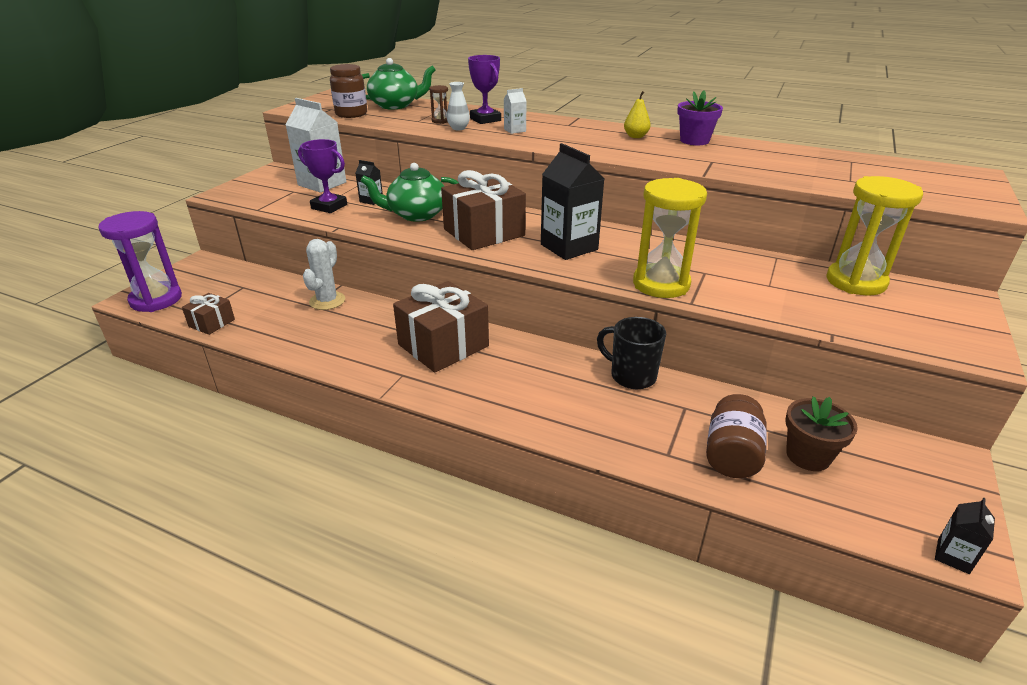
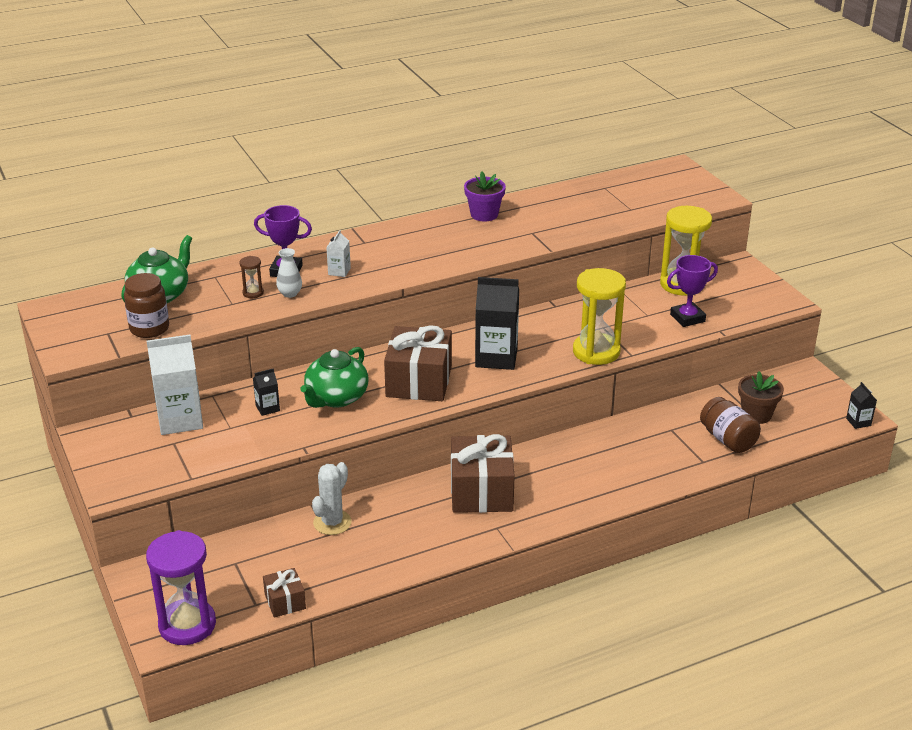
camera: 50 degrees left, 0 degrees up
(327, 301) = (332, 522): white cactus -> white cactus turned 60 degrees clockwise
(329, 206) = (247, 436): purple trophy -> purple trophy (687, 318)
(631, 376) = (618, 430): black mug -> none
(635, 136) = (438, 231): yellow pear -> none

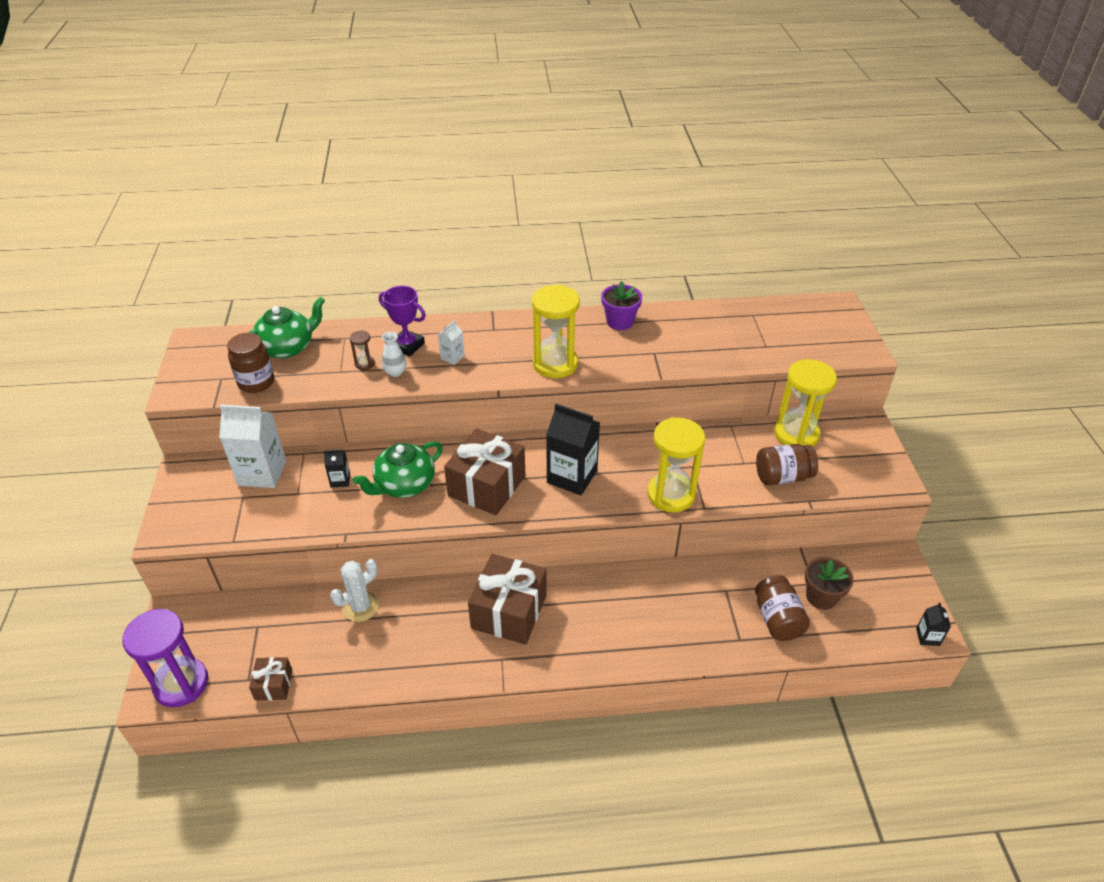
camera: 20 degrees right, 10 degrees up
(444, 258) = (555, 364): none -> yellow hourglass
(687, 318) = (782, 477): purple trophy -> brown jar

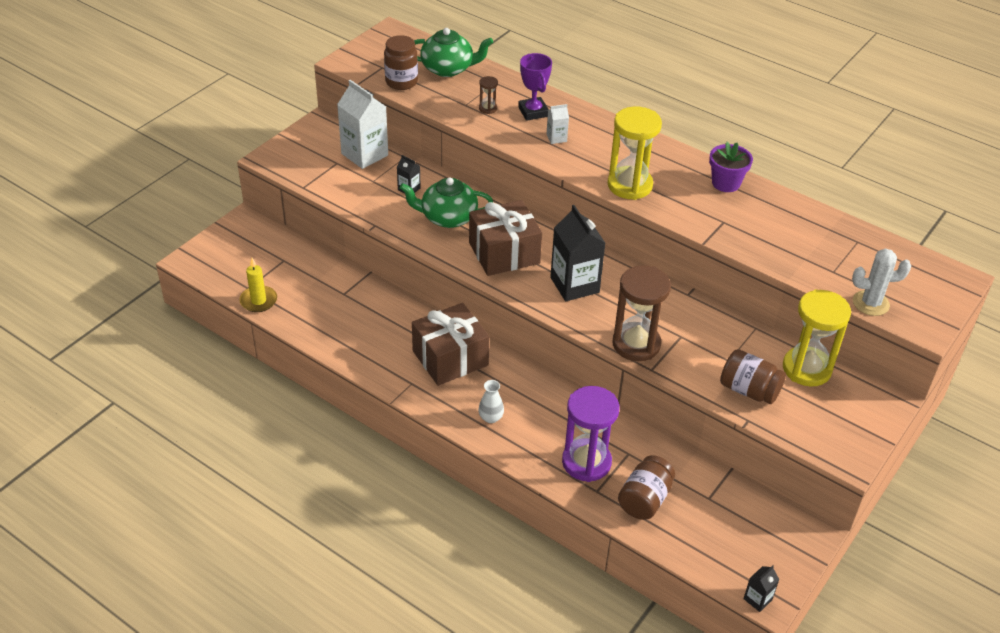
camera: 40 degrees right, 0 degrees up
(181, 684) = (209, 264): purple hourglass -> purple hourglass (586, 462)
(274, 685) = (258, 301): brown gift -> yellow candle
(361, 607) = (357, 290): white cactus -> white cactus (870, 303)
(395, 372) = (502, 126): white vase -> white vase (490, 417)
(671, 495) = (636, 344): yellow hourglass -> brown hourglass
(821, 597) = (702, 511): brown flower pot -> none

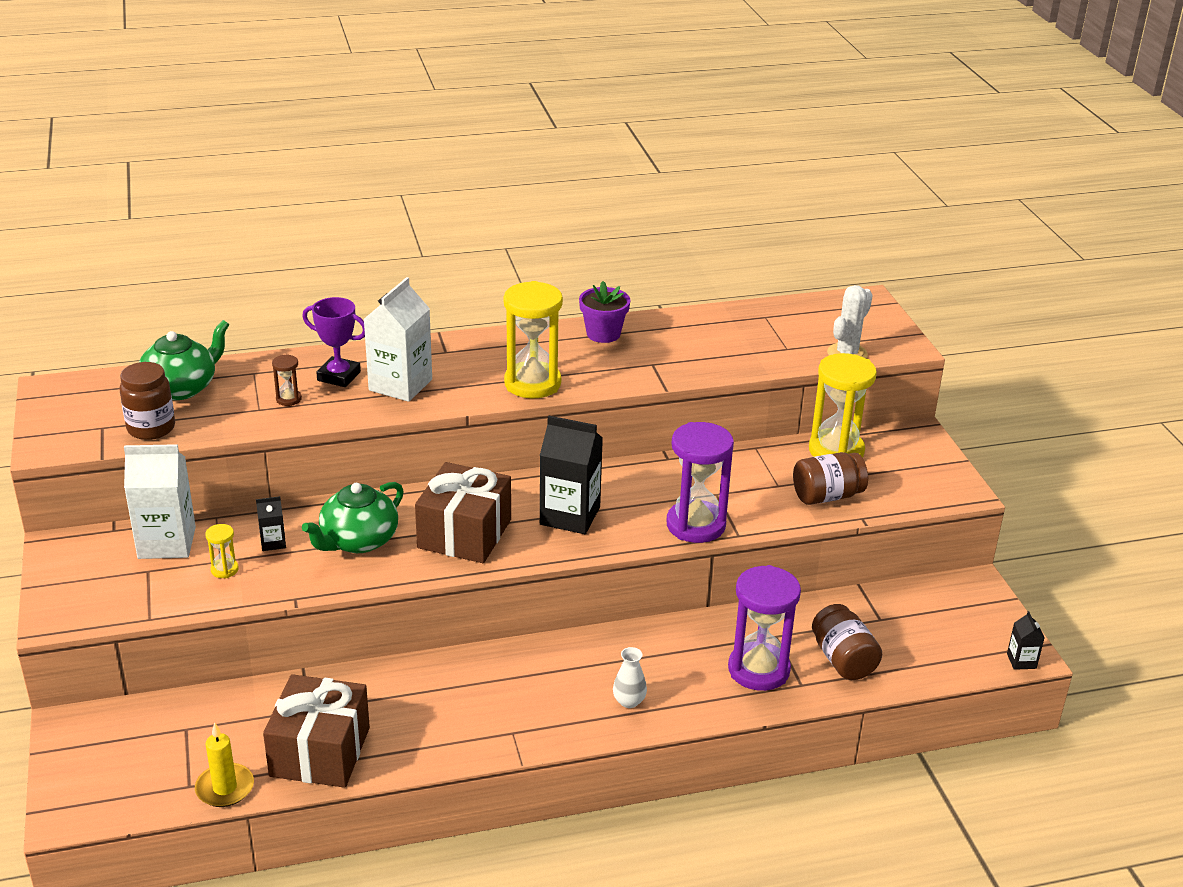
camera: 50 degrees left, 10 degrees down
(367, 187) = (224, 570): none -> yellow hourglass
(450, 358) = (511, 682): brown gift -> brown gift (320, 752)
(556, 138) = (400, 385): white carton -> white carton, size x2.12
(636, 344) = (695, 525): brown hourglass -> purple hourglass

